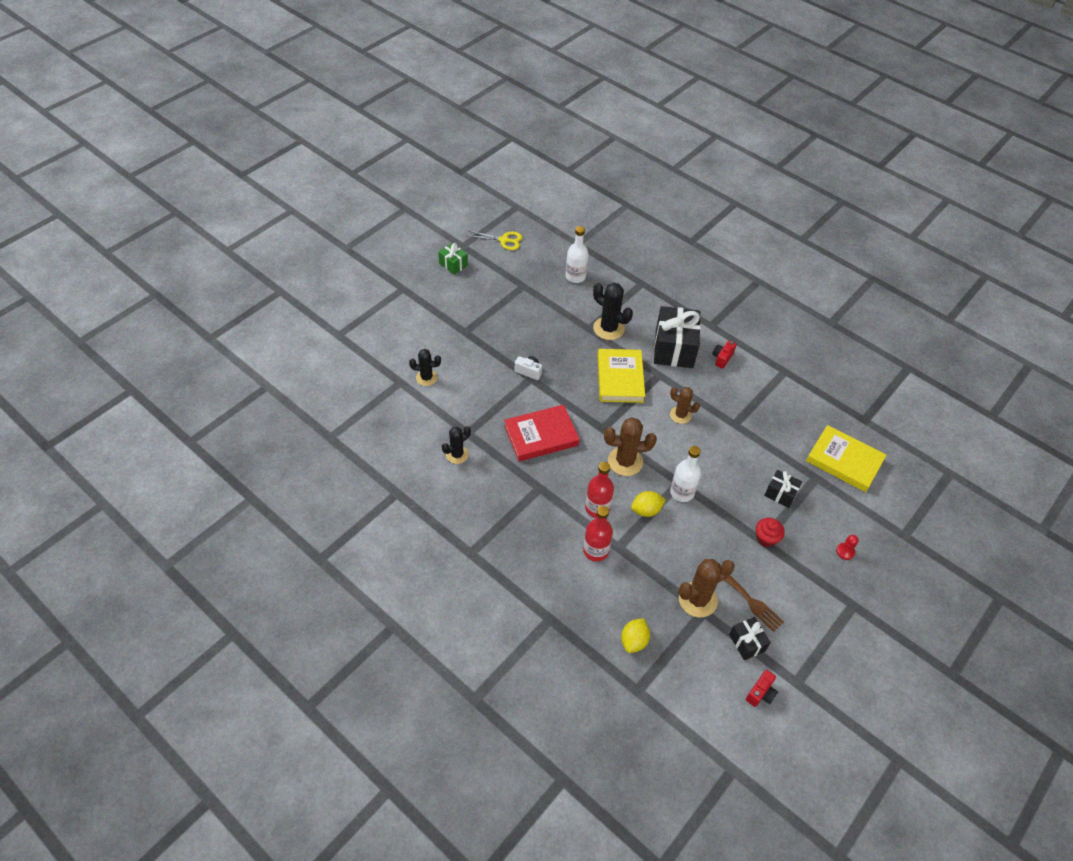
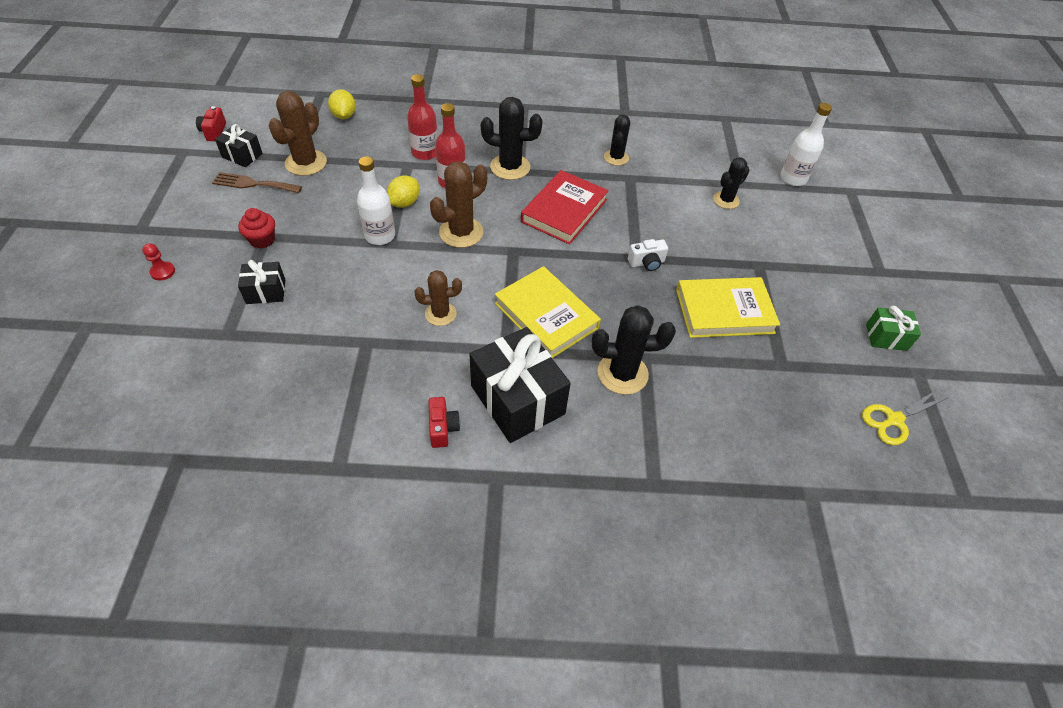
camera: 140 degrees right, 0 degrees up
(543, 495) = (510, 167): none -> black cactus
(575, 276) = (745, 427): white bottle -> white bottle (793, 178)
(844, 461) = (194, 377): yellow book -> yellow book (724, 311)

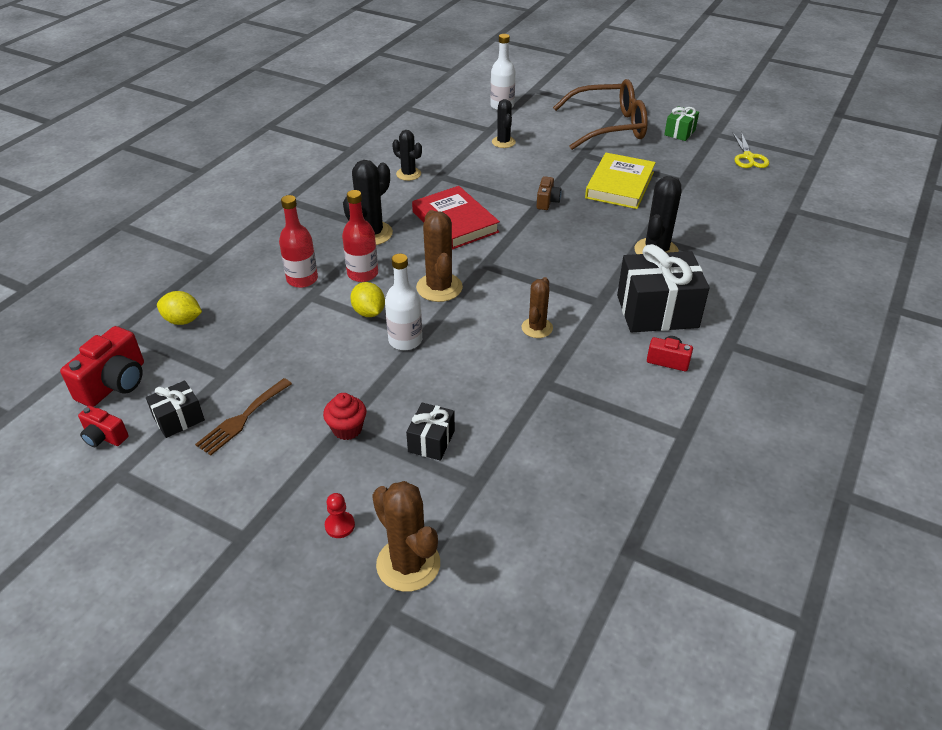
camera: 60 degrees left, 10 degrees down
(265, 115) = (115, 384): none -> red camera
(306, 163) = (241, 368): brown cactus -> brown cactus (408, 564)
(546, 315) = (574, 269): yellow book -> none
(646, 263) = (547, 201): white camera -> brown camera
(836, 271) = (609, 126): none -> brown glasses

